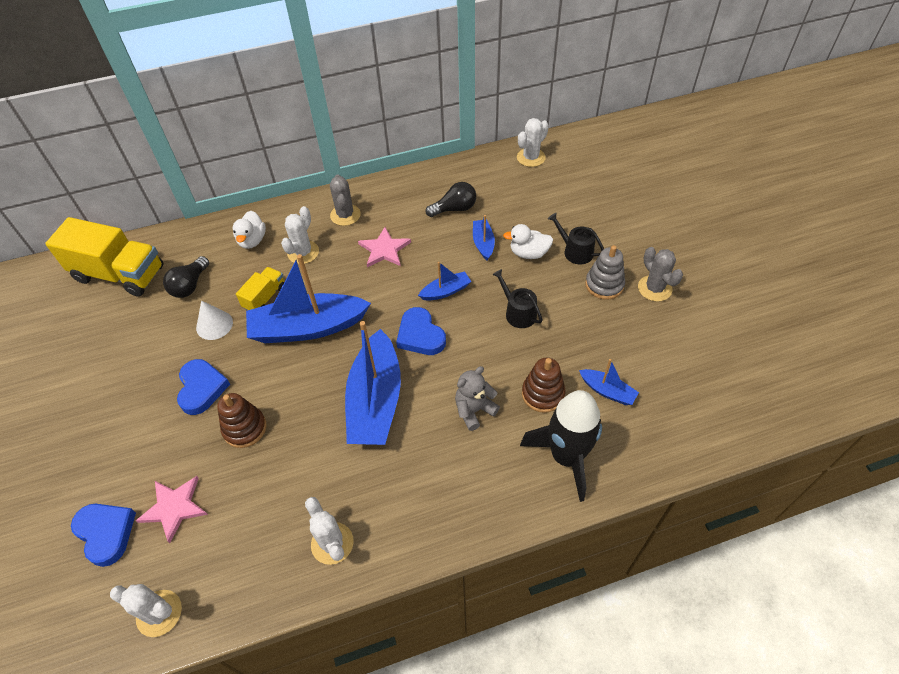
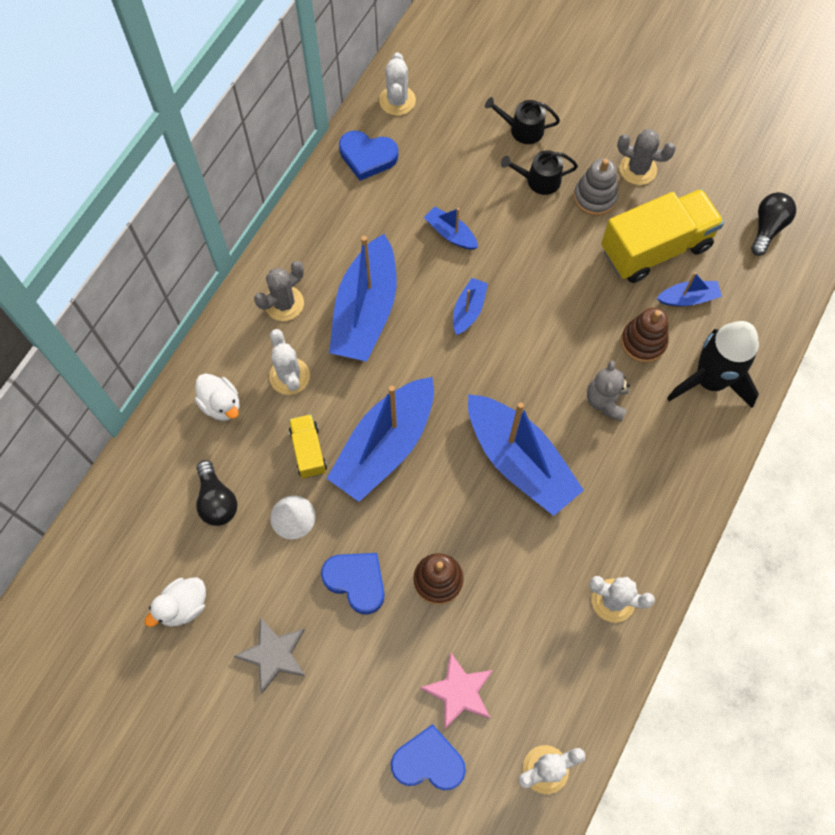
camera: 45 degrees left, 15 degrees up
(113, 389) = (273, 654): none -> grey star
(120, 274) = (125, 550): yellow truck -> yellow truck (655, 248)
(345, 215) = (284, 303): grey cactus -> grey cactus turned 75 degrees counterclockwise
(384, 249) = (366, 311): pink star -> blue boat
(420, 335) = (492, 371): blue heart -> blue heart (367, 157)
(454, 209) = (384, 215): black light bulb -> black light bulb (767, 228)
(518, 313) = (551, 282): black watering can -> black watering can (522, 129)
(528, 253) = (501, 213): white duck -> white duck (183, 606)

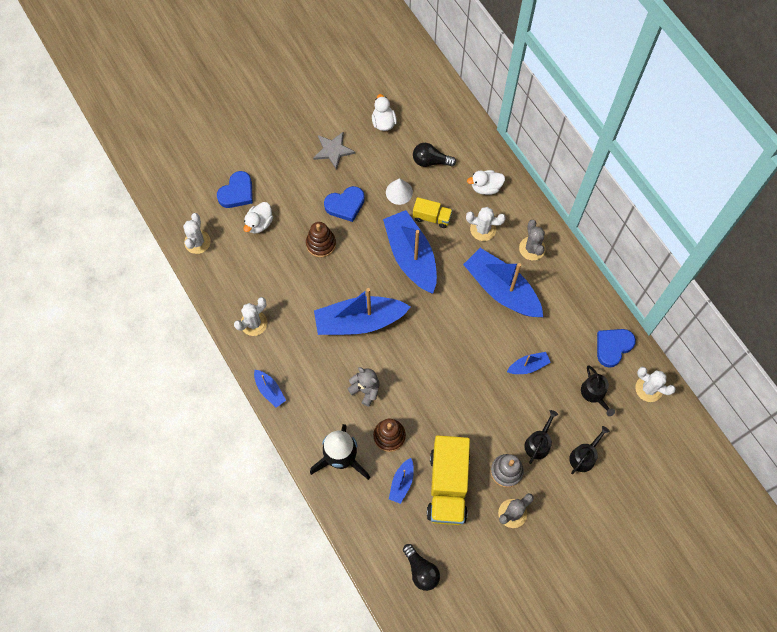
camera: 120 degrees right, 0 degrees up
(439, 150) = (594, 394): none -> black watering can
(459, 691) = (259, 223): pink star -> white duck
(468, 310) = (469, 347): blue boat -> blue boat (270, 390)

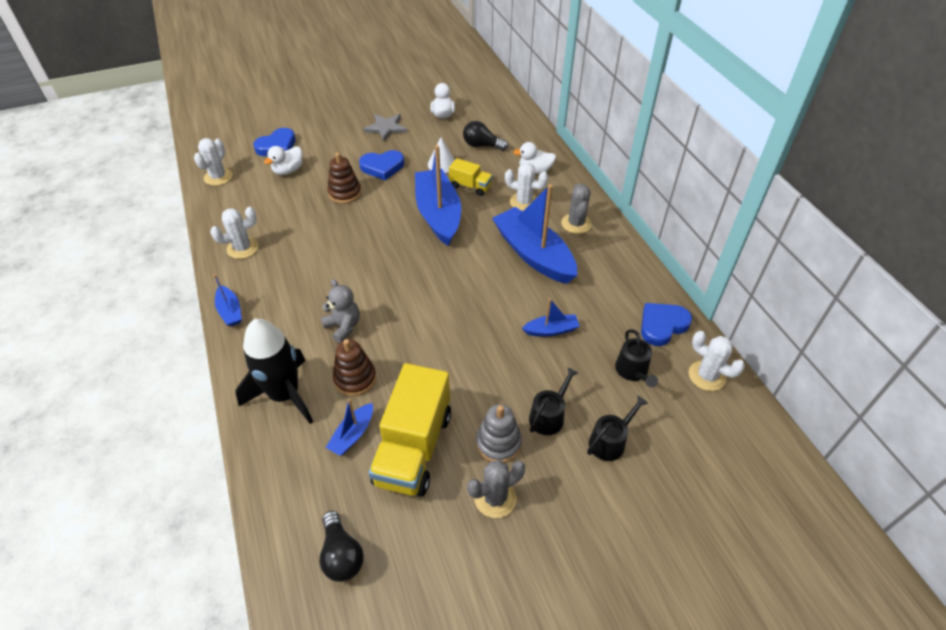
camera: 10 degrees right, 20 degrees down
(359, 321) = (361, 261): blue boat -> none

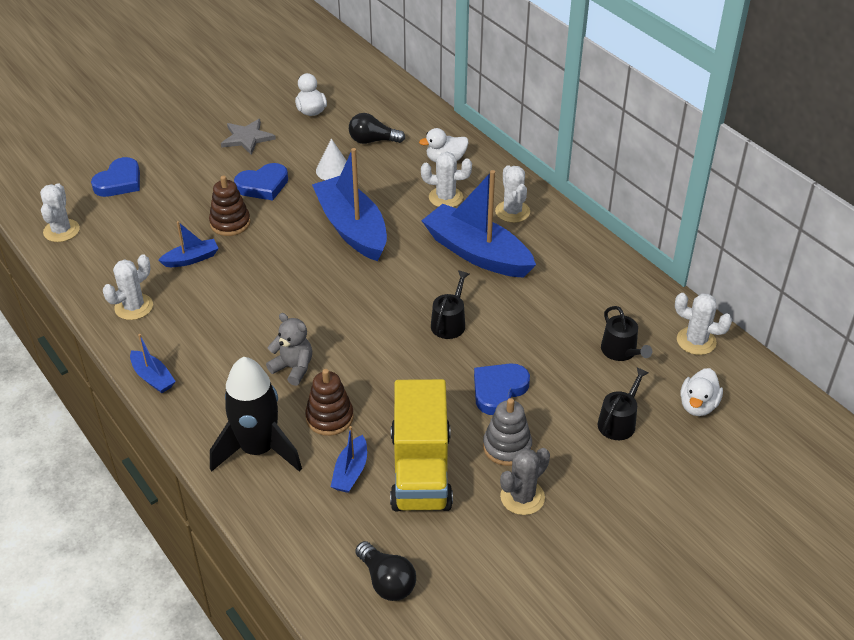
camera: 15 degrees left, 5 degrees down
(288, 170) = (147, 208): white duck -> white duck (698, 405)
(470, 186) = (377, 190): yellow truck -> none
(549, 416) = (549, 411): black watering can -> black watering can (449, 323)
(551, 330) = (523, 328): blue boat -> blue boat (191, 259)
(576, 224) = (512, 212): grey cactus -> white cactus
(662, 325) = (637, 301): blue heart -> blue heart (498, 390)

